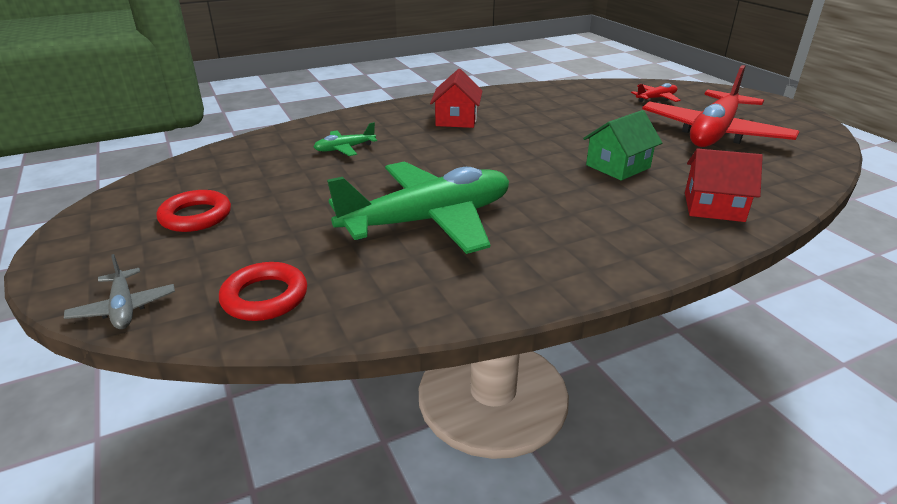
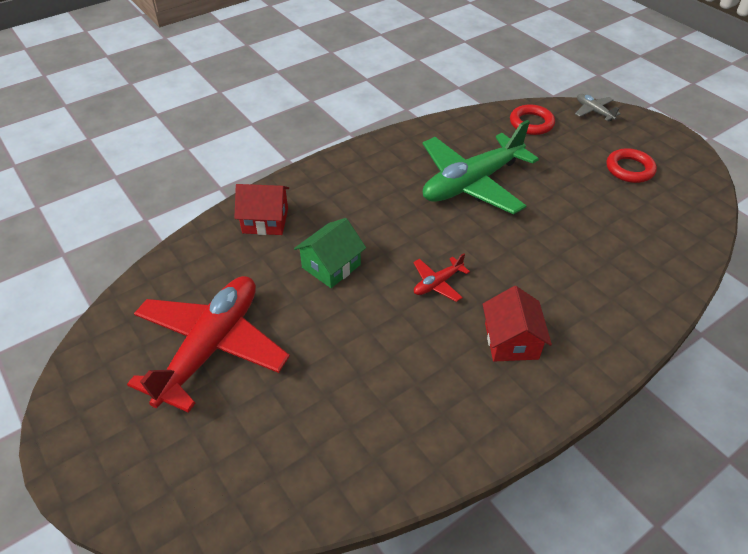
camera: 170 degrees right, 15 degrees up
(345, 149) = (593, 263): green plane -> none
(656, 98) = (249, 452): red plane -> red plane (437, 283)

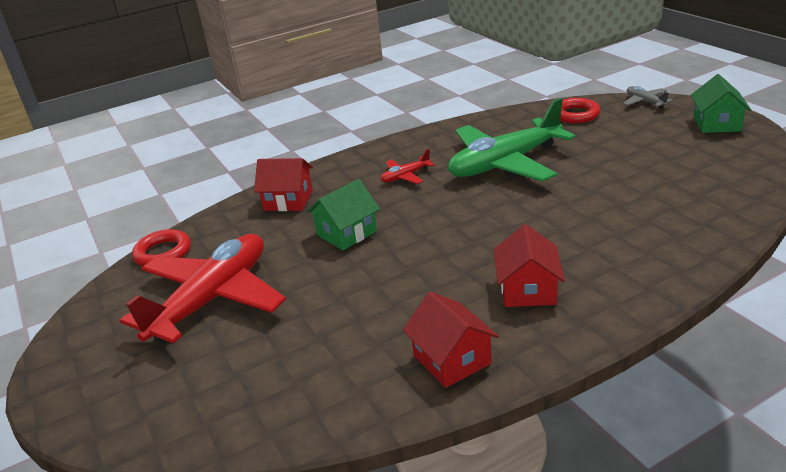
camera: 10 degrees right, 15 degrees down
(437, 283) = (455, 244): red plane -> red plane (405, 176)
(453, 422) = (452, 359): none -> red house
(629, 169) = (679, 145): red ring -> red ring (163, 253)
(660, 144) = (716, 124): none -> green house

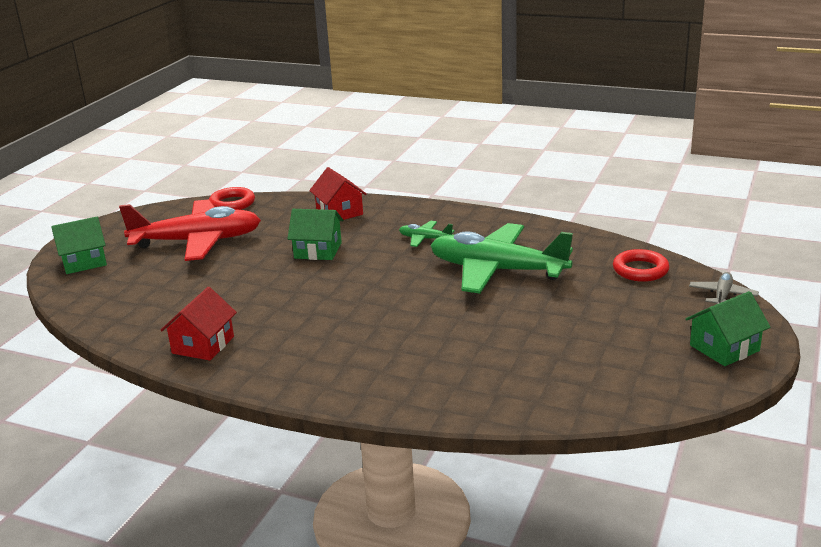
camera: 50 degrees right, 5 degrees down
(124, 402) = (84, 262): none -> green house
(405, 176) = (425, 239): red plane -> green plane
(527, 289) = (311, 344): red house -> none

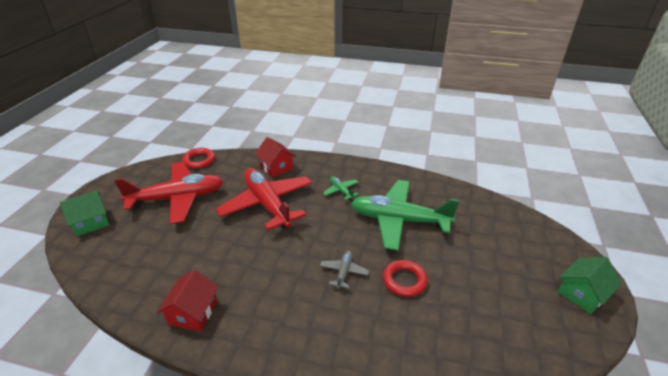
camera: 10 degrees left, 10 degrees up
(318, 250) = (267, 204): green house -> red plane
(425, 239) = (341, 191): green plane -> green plane turned 45 degrees clockwise
(640, 270) = (495, 216): red ring -> red ring (404, 281)
(722, 296) = (558, 239): grey plane -> grey plane (344, 272)

